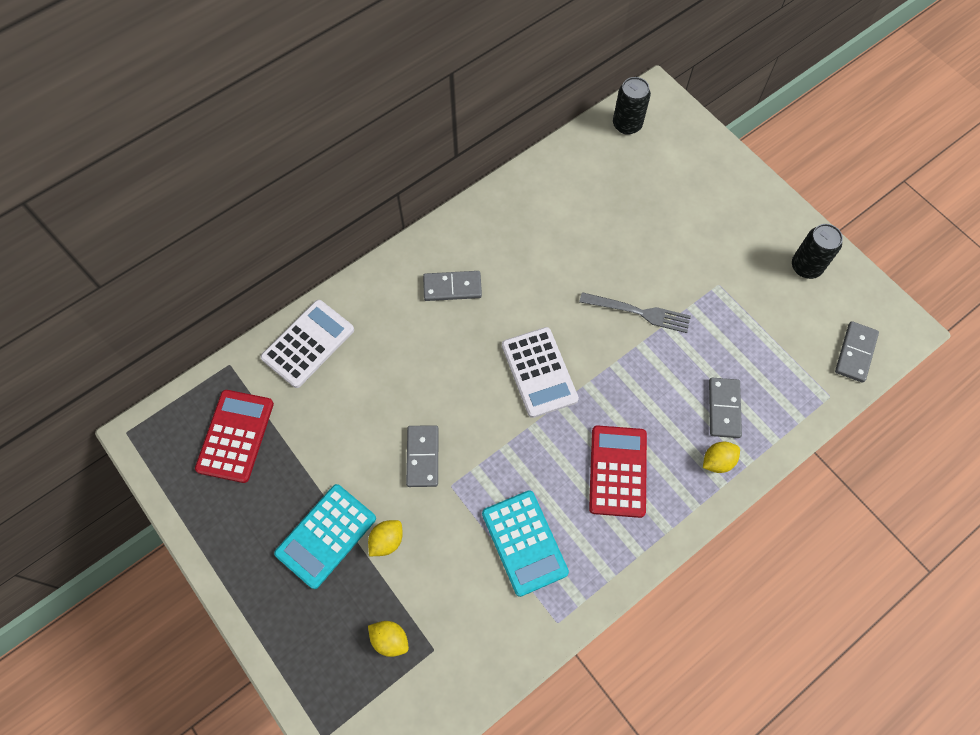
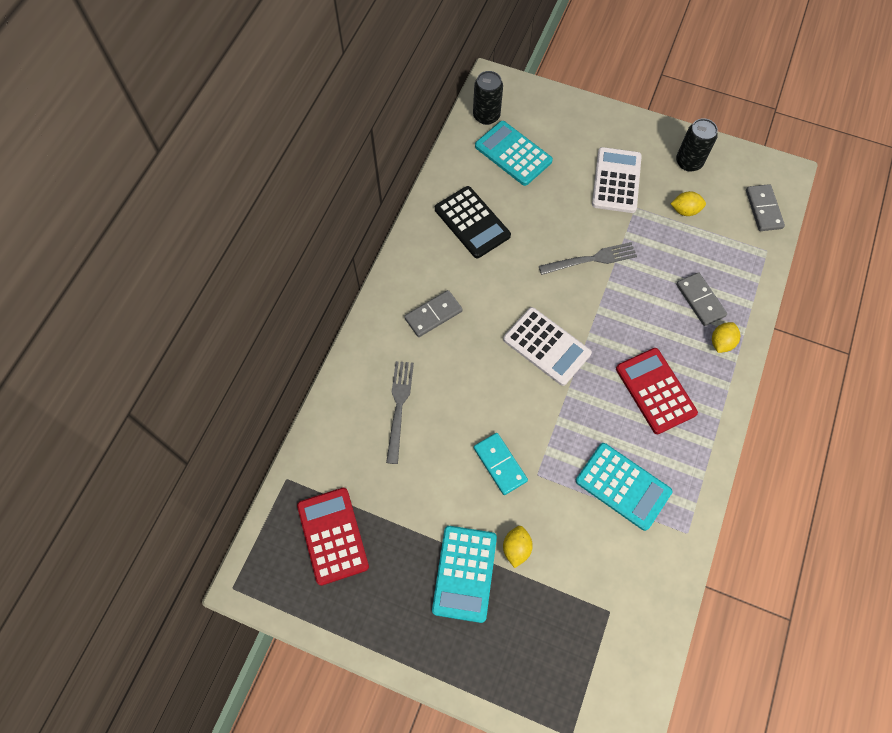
camera: 30 degrees left, 0 degrees up
(308, 344) = (344, 424): white calculator -> white calculator (616, 180)
(366, 354) = (399, 407): none -> grey fork
(390, 639) = (571, 625): yellow lemon -> yellow lemon (685, 210)
(423, 457) = (500, 464): grey domino -> turquoise domino
(545, 219) = (472, 222): none -> black calculator
(629, 173) = (513, 154): none -> turquoise calculator

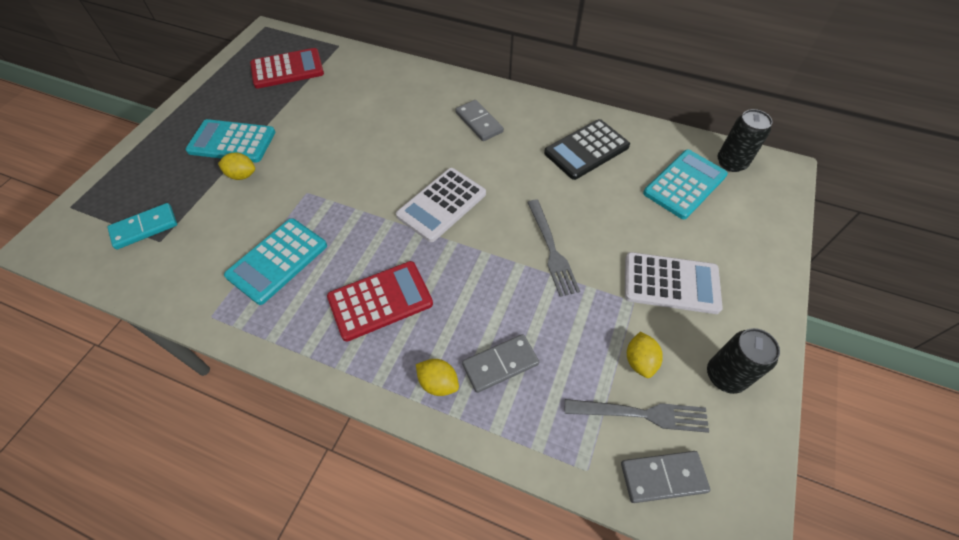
camera: 90 degrees right, 10 degrees down
(399, 407) = (389, 102): grey fork -> grey fork (641, 414)
(500, 464) = (323, 166): turquoise domino -> turquoise domino (144, 228)

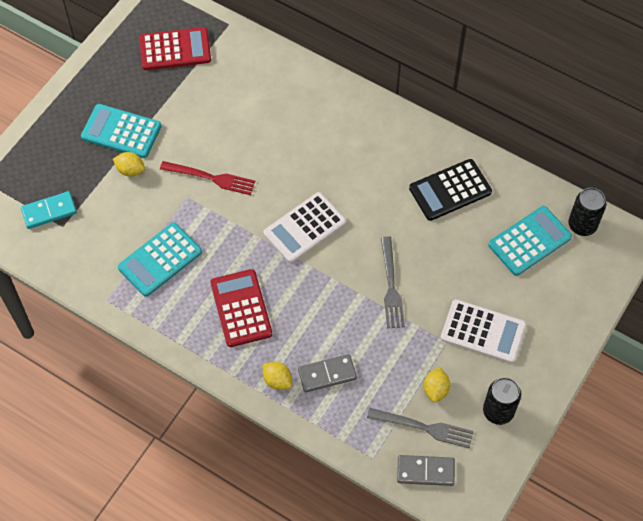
camera: 10 degrees right, 5 degrees up
(332, 171) = (211, 178): none -> red fork
(380, 301) = (241, 308): red calculator -> red calculator turned 90 degrees counterclockwise
(479, 122) = (355, 143): grey domino -> none

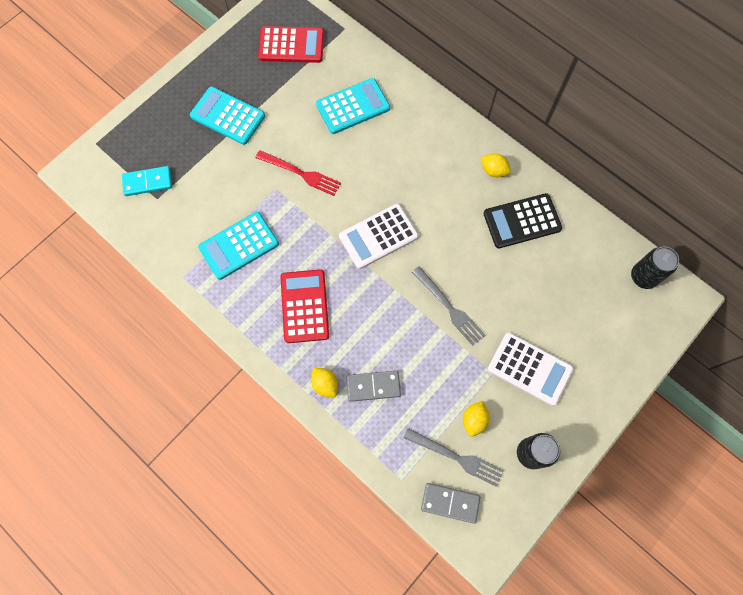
camera: 10 degrees right, 10 degrees up
(130, 170) = (229, 154): yellow lemon -> yellow lemon (493, 170)
(391, 286) = (449, 308): grey fork -> grey fork turned 45 degrees counterclockwise
(529, 241) = (590, 284): turquoise calculator -> turquoise calculator (353, 106)

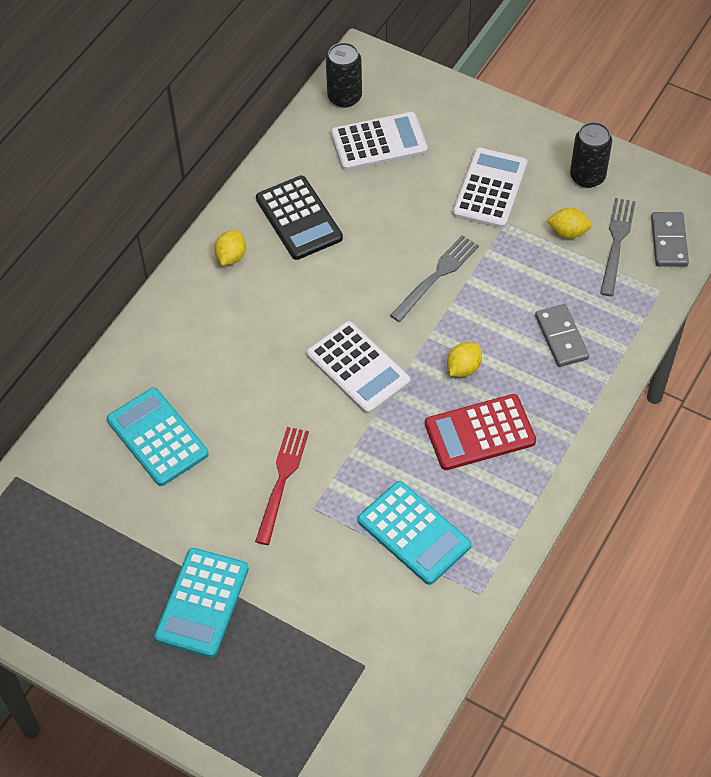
camera: 100 degrees left, 15 degrees down
(148, 182) = (341, 687): turquoise domino -> none
(291, 45) = (57, 543): red calculator -> none
(325, 384) = (575, 388): yellow lemon -> yellow lemon (463, 368)
(591, 293) = (379, 142): none -> white calculator

